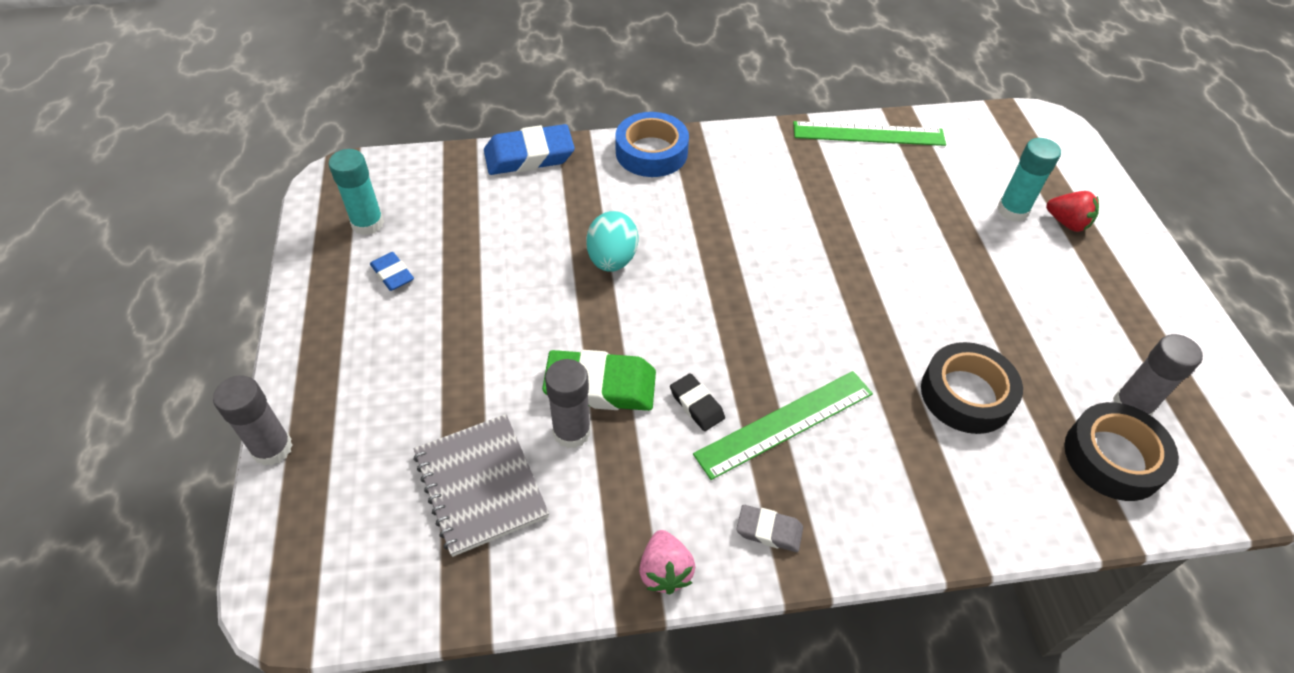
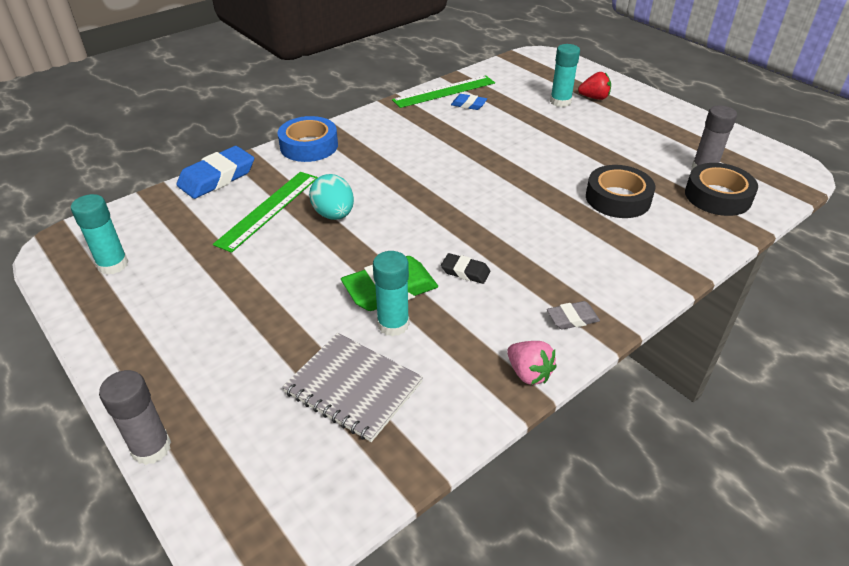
camera: 30 degrees left, 10 degrees down
(392, 274) = (164, 288): blue eraser -> blue eraser (468, 105)
(571, 432) = (393, 324): grey glue stick -> turquoise glue stick
(785, 424) = (530, 257): green ruler -> green ruler (268, 210)

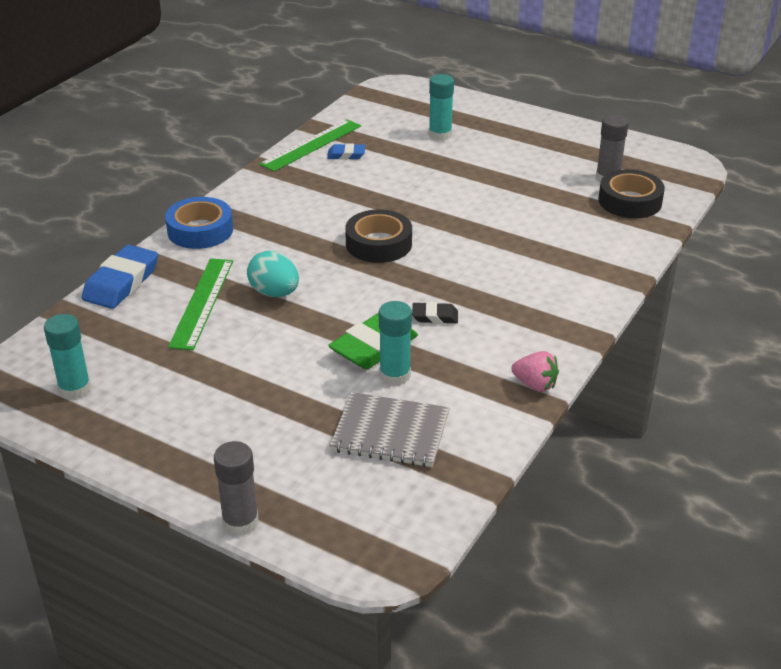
camera: 20 degrees left, 5 degrees down
(572, 318) = (550, 334): grey eraser -> none
(594, 98) = (472, 124): red strawberry -> none
(618, 198) = (541, 221): black tape -> black tape (378, 244)

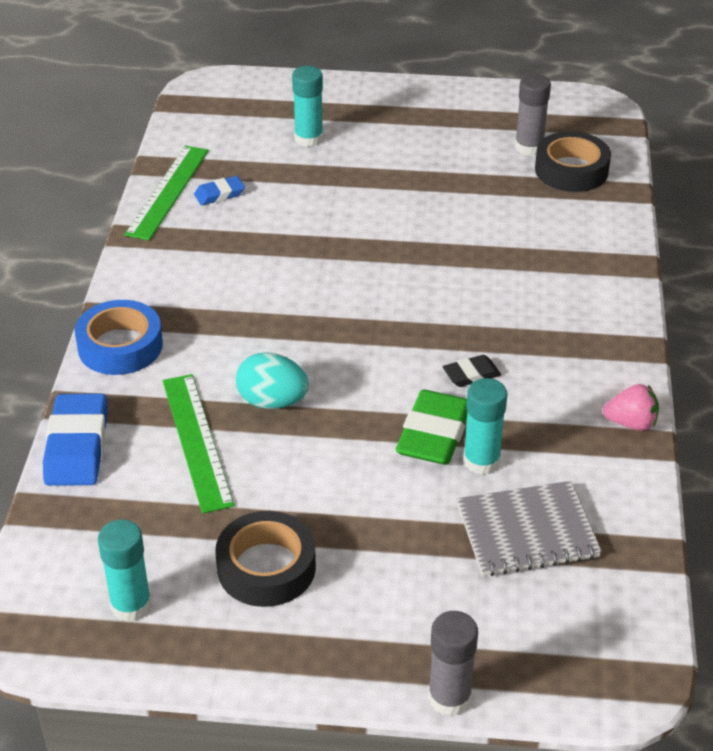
camera: 25 degrees left, 5 degrees up
(378, 244) = (343, 301): black tape -> black tape (266, 567)

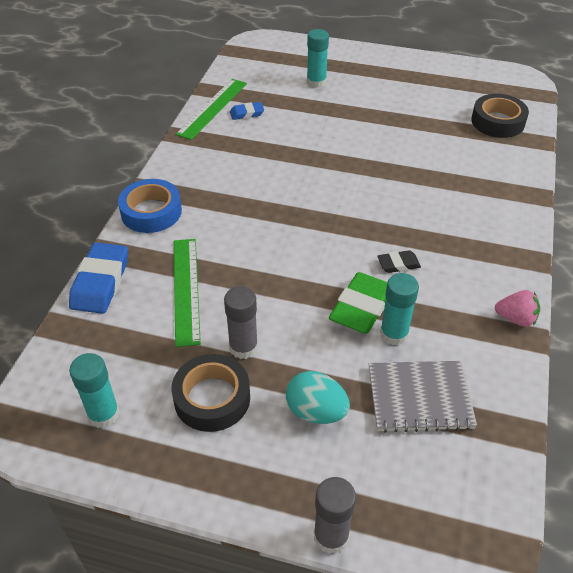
camera: 10 degrees right, 5 degrees up
(272, 401) = (248, 266): turquoise egg -> turquoise egg (316, 411)
(529, 147) = (469, 103): grey glue stick -> grey glue stick (243, 347)

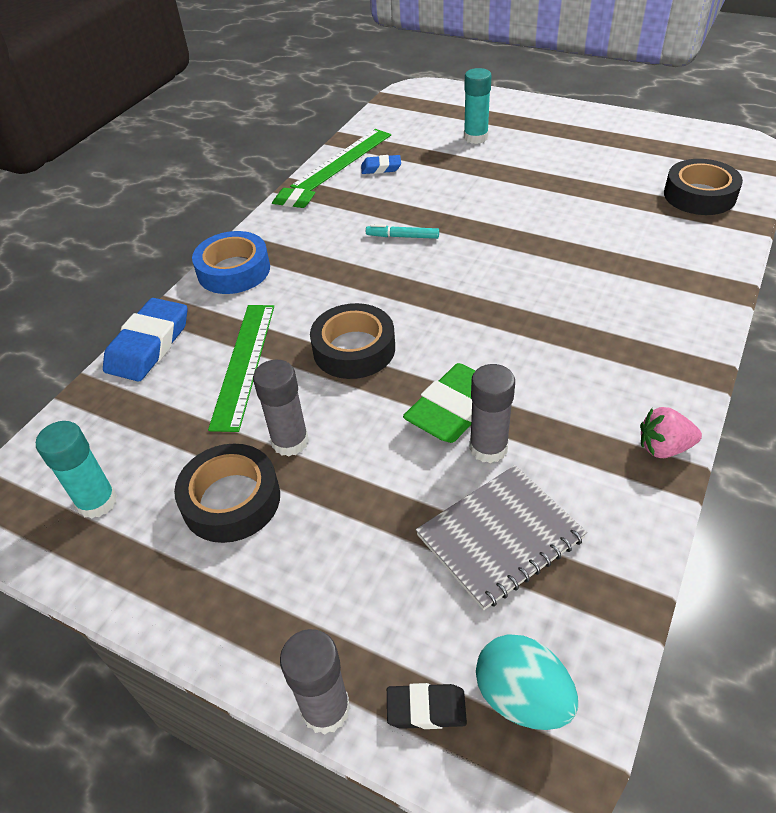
camera: 15 degrees right, 0 degrees up
(183, 147) = (294, 201): none -> green eraser
(271, 268) = (354, 349): none -> black tape
(282, 172) = (402, 237): none -> turquoise marker
(316, 411) = (356, 536): turquoise egg -> turquoise egg (522, 697)
(394, 334) = (488, 448): turquoise glue stick -> grey glue stick
(398, 264) = (519, 360): black eraser -> black eraser (426, 709)
(419, 398) = (500, 537): grey notebook -> grey notebook turned 45 degrees counterclockwise
(516, 318) = (663, 447): pink strawberry -> pink strawberry turned 150 degrees clockwise

